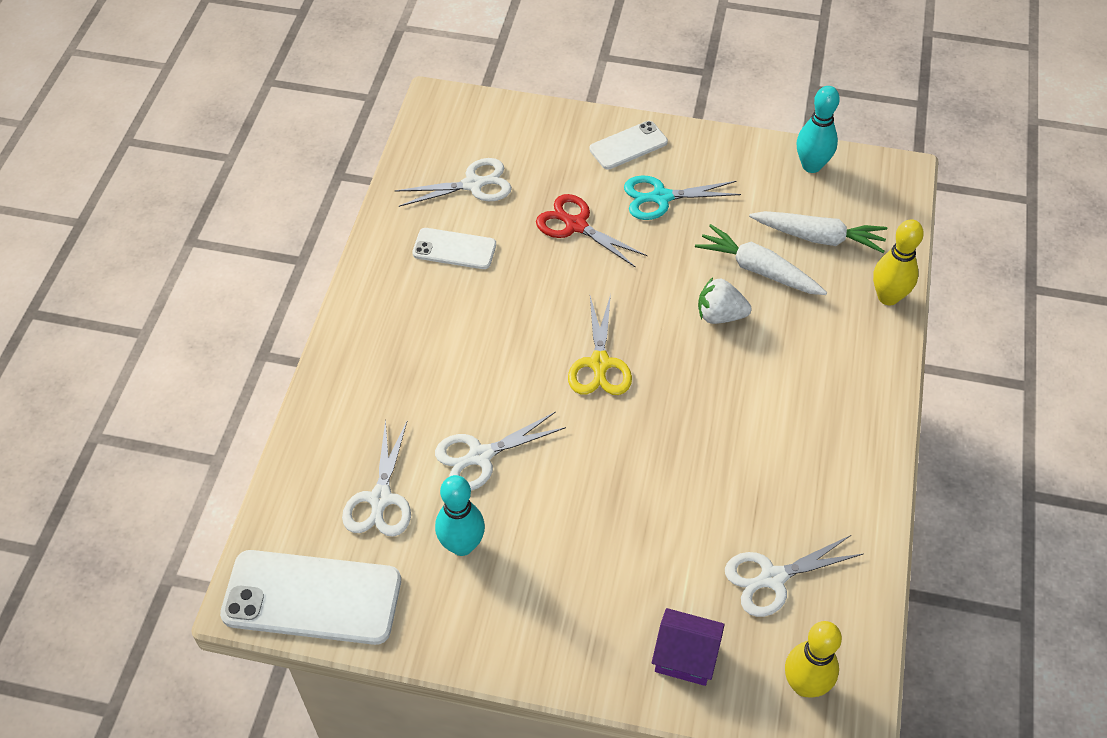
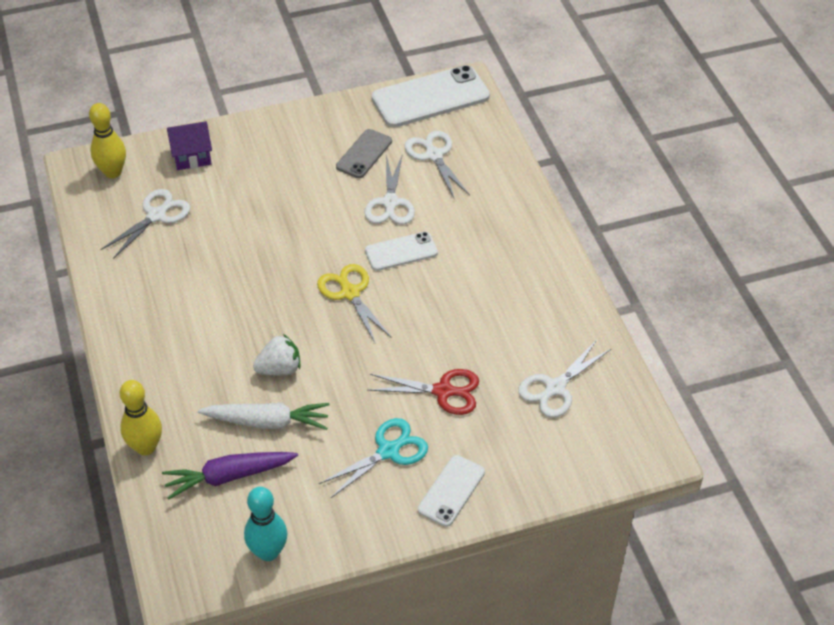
camera: 150 degrees right, 5 degrees down
(454, 249) = (523, 327): white phone -> white phone (401, 252)
(462, 545) = (364, 154): turquoise bowling pin -> grey phone
(480, 456) = (390, 203): white scissors -> white scissors turned 150 degrees clockwise
(818, 237) = (229, 477): white carrot -> purple carrot

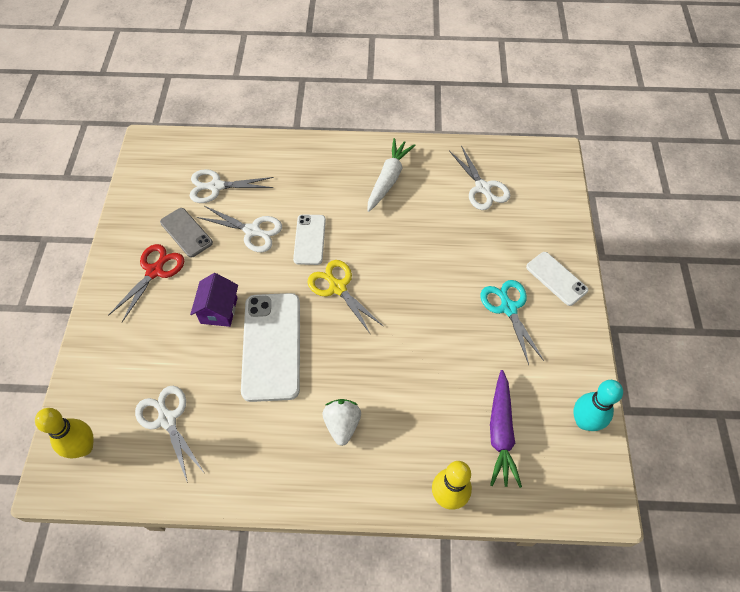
camera: 70 degrees left, 10 degrees up
(192, 157) = (107, 368): purple house -> purple house (219, 310)
(267, 422) = (452, 387): white carrot -> white carrot (388, 179)
(279, 369) = (398, 362): white strawberry -> white strawberry (342, 425)
(350, 293) = (337, 287): yellow scissors -> yellow scissors turned 60 degrees clockwise
(430, 97) = (149, 168): white phone -> white phone (272, 346)
(443, 391) = (462, 255): red scissors -> red scissors (155, 271)

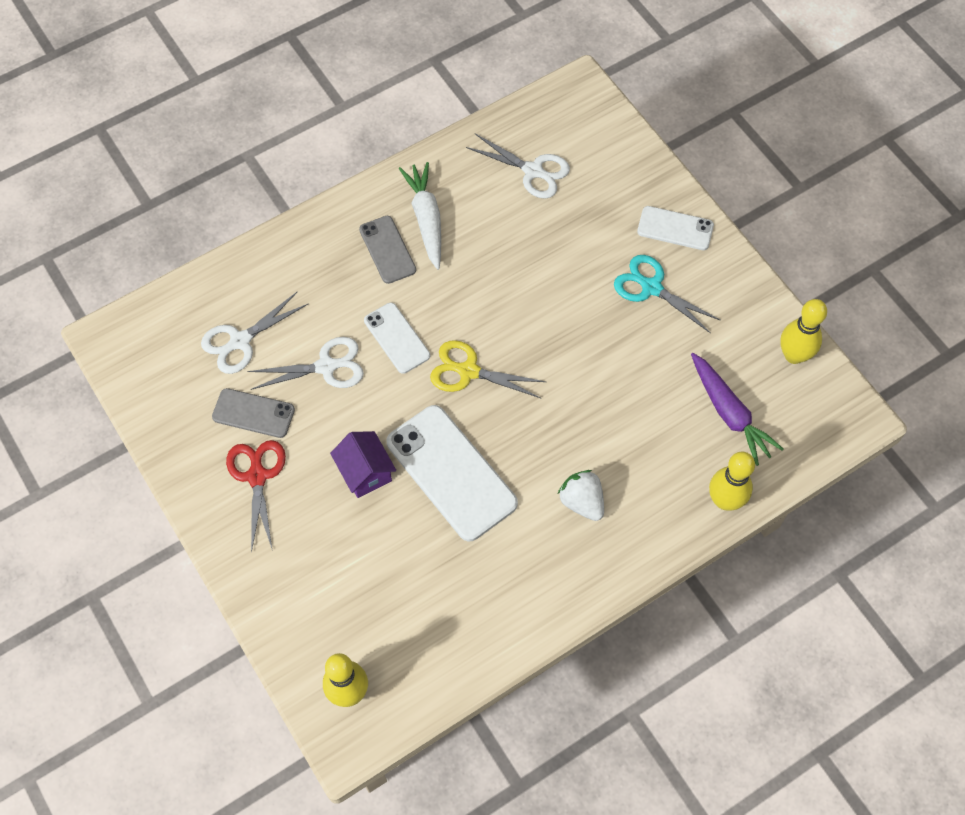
camera: 35 degrees left, 5 degrees up
(167, 419) = (408, 610): white scissors -> none
(349, 184) = (387, 250): none -> grey phone
(584, 421) = (794, 355): turquoise bowling pin -> yellow bowling pin

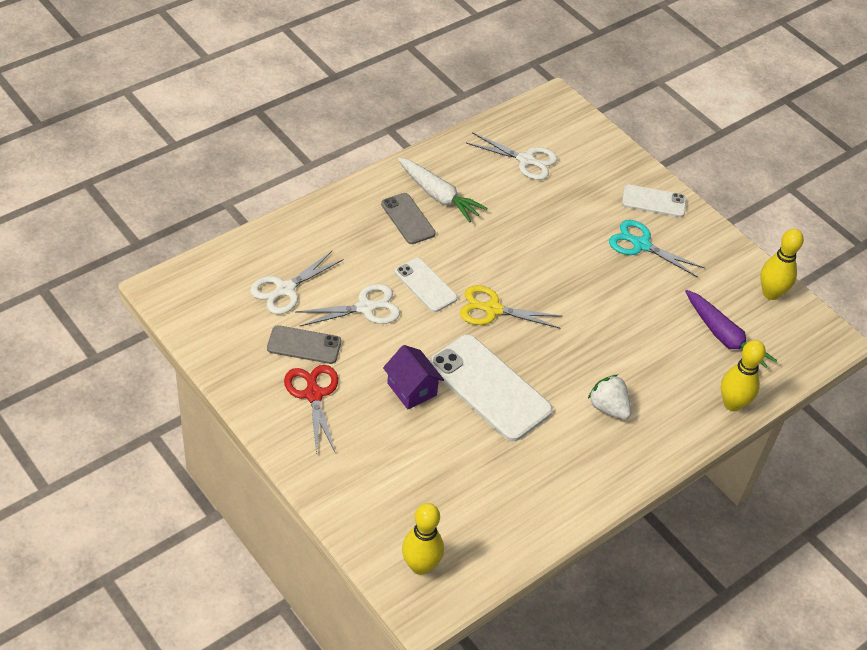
camera: 10 degrees left, 15 degrees down
(426, 219) = (438, 196): white carrot -> white carrot turned 150 degrees clockwise

